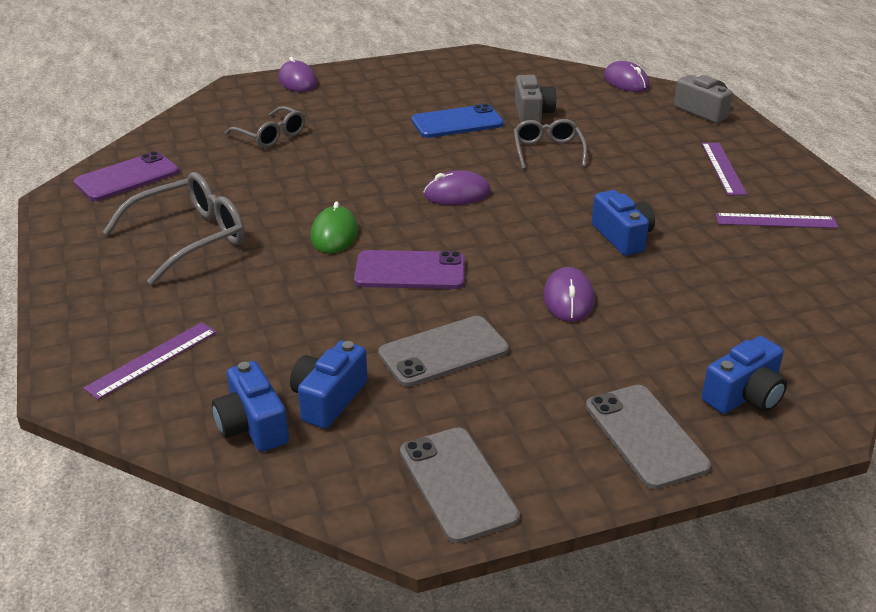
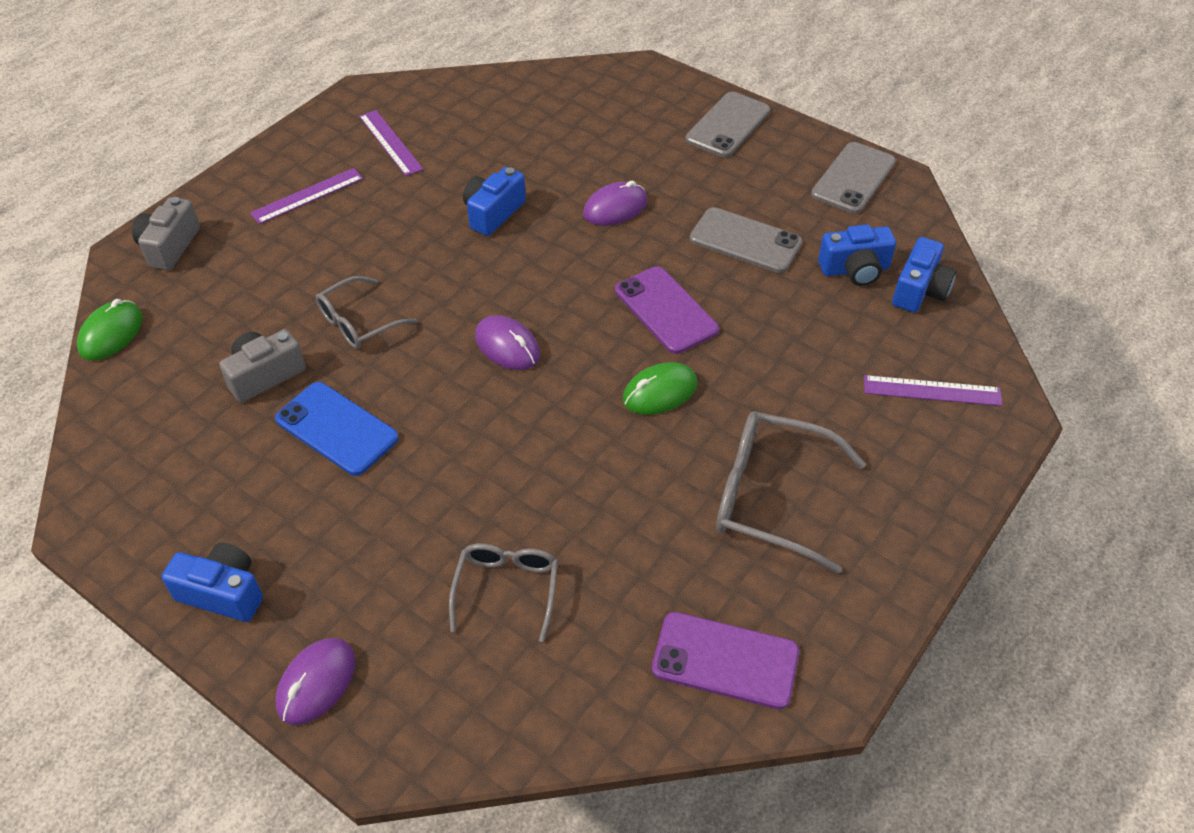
camera: 125 degrees left, 15 degrees up
(626, 81) = (111, 333): purple mouse -> green mouse
(744, 396) = (646, 100): blue camera -> blue camera (223, 593)

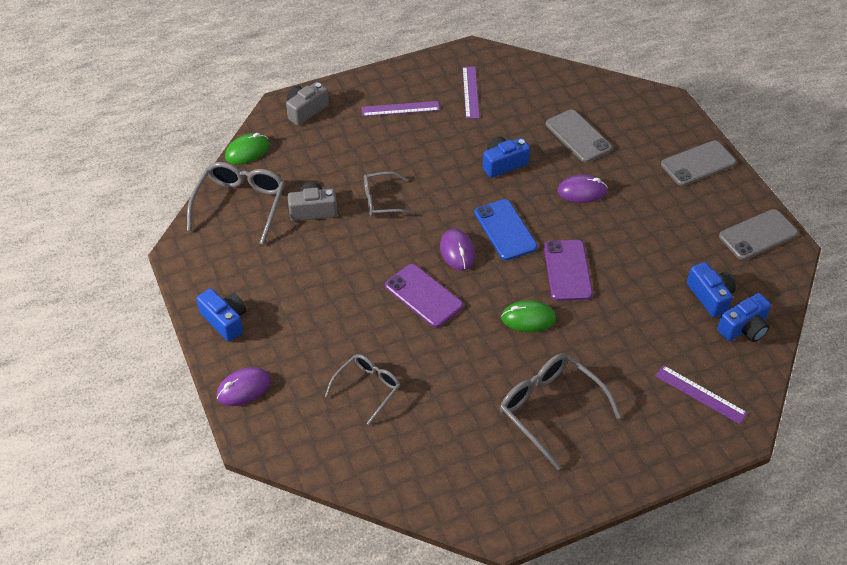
camera: 30 degrees right, 0 degrees up
(145, 412) = (240, 205): none -> grey glasses
(337, 429) = (333, 258): blue phone -> blue phone (505, 230)
(725, 660) = (459, 483): purple phone -> purple phone (423, 296)
(745, 241) = (651, 247): grey phone -> grey phone (578, 136)
(855, 269) = (710, 296): blue camera -> blue camera turned 135 degrees counterclockwise

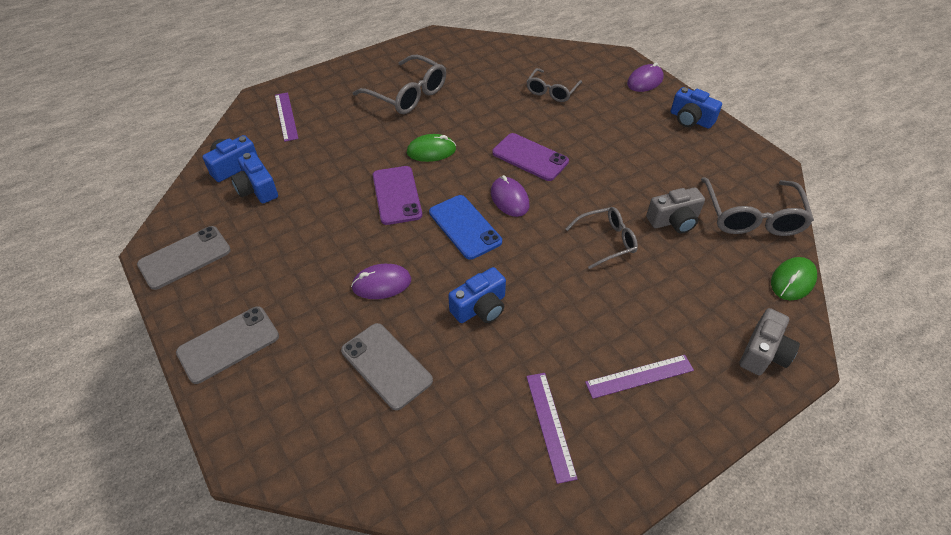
camera: 170 degrees right, 0 degrees up
(700, 394) = (286, 116): purple ruler -> purple ruler turned 45 degrees clockwise

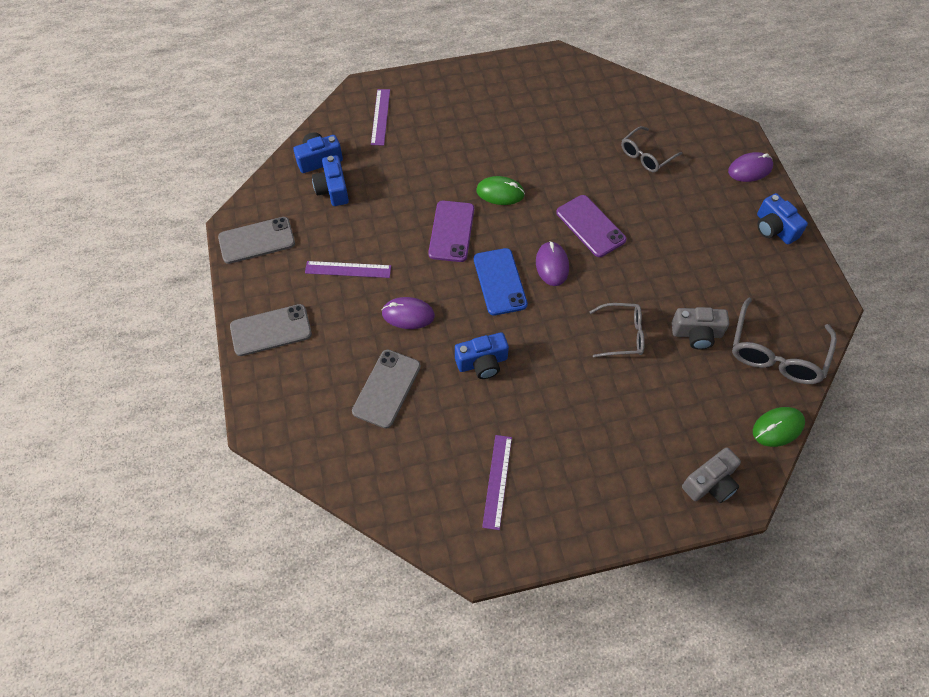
camera: 20 degrees right, 10 degrees up
(386, 365) = (386, 388): grey phone -> grey phone turned 45 degrees clockwise
(408, 94) = (502, 122): grey glasses -> none
(639, 376) = (590, 466): purple ruler -> purple ruler (348, 269)

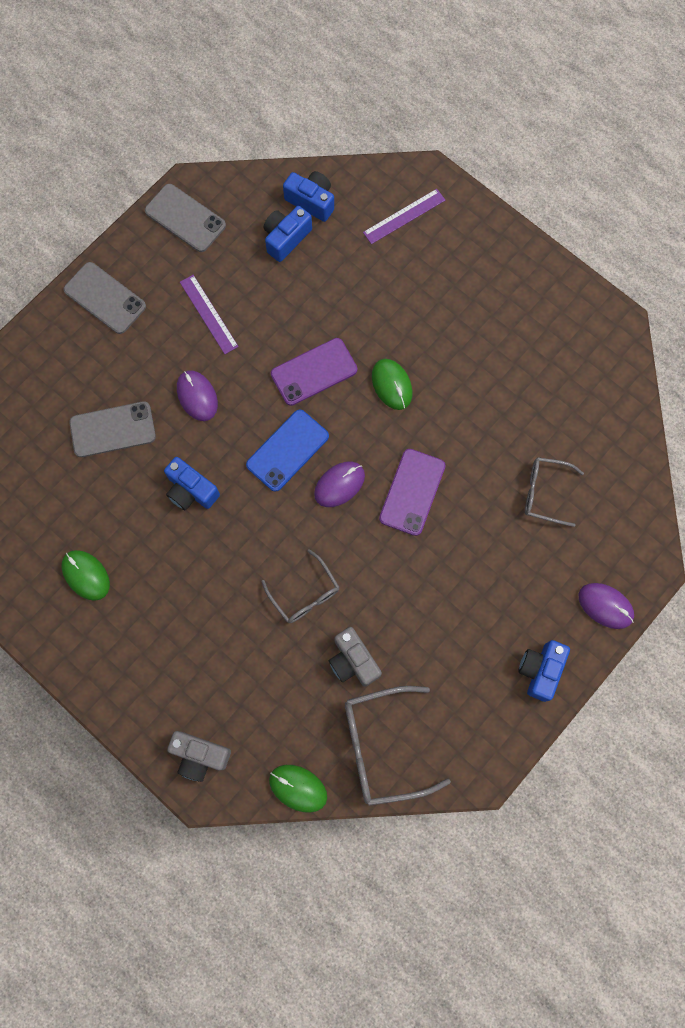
camera: 55 degrees right, 15 degrees up
(497, 481) = (86, 575): purple ruler -> green mouse

